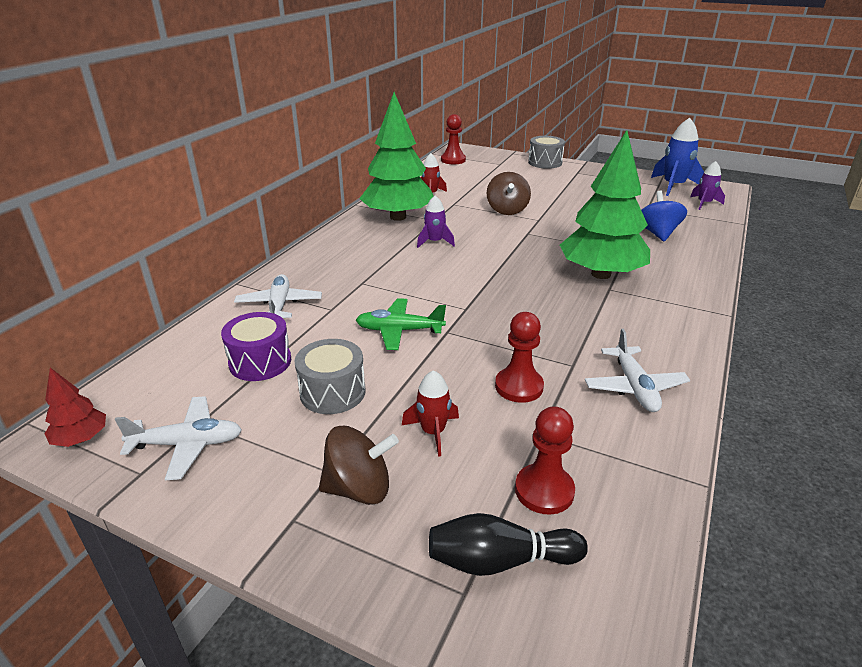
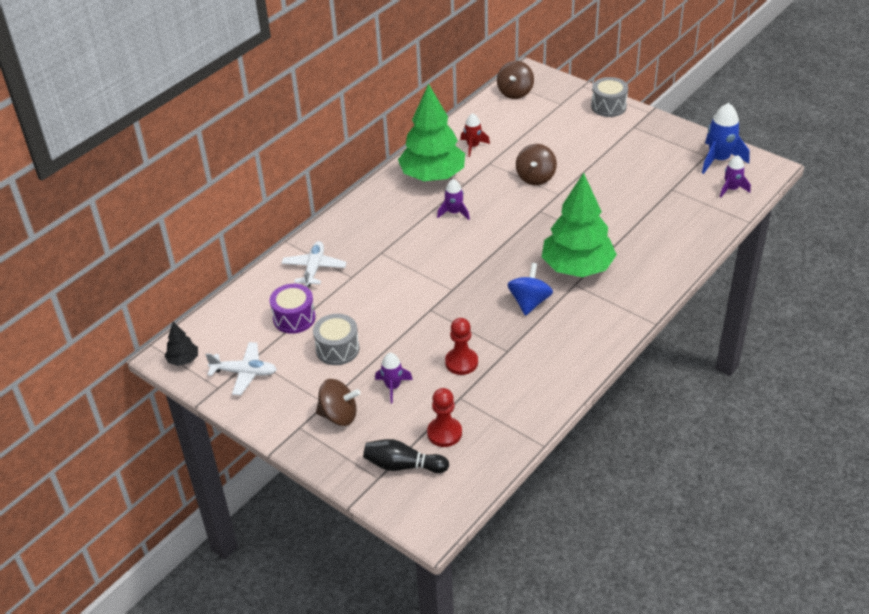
camera: 15 degrees right, 10 degrees up
(81, 438) = (183, 360): red tree -> black tree
(399, 331) = (396, 304): green plane -> none
(433, 432) = (393, 387): red rocket -> purple rocket
(453, 160) = (515, 92): red pawn -> brown spinning top
(634, 387) = (540, 374): white plane -> none
(657, 233) = (657, 225): blue spinning top -> blue spinning top (529, 302)

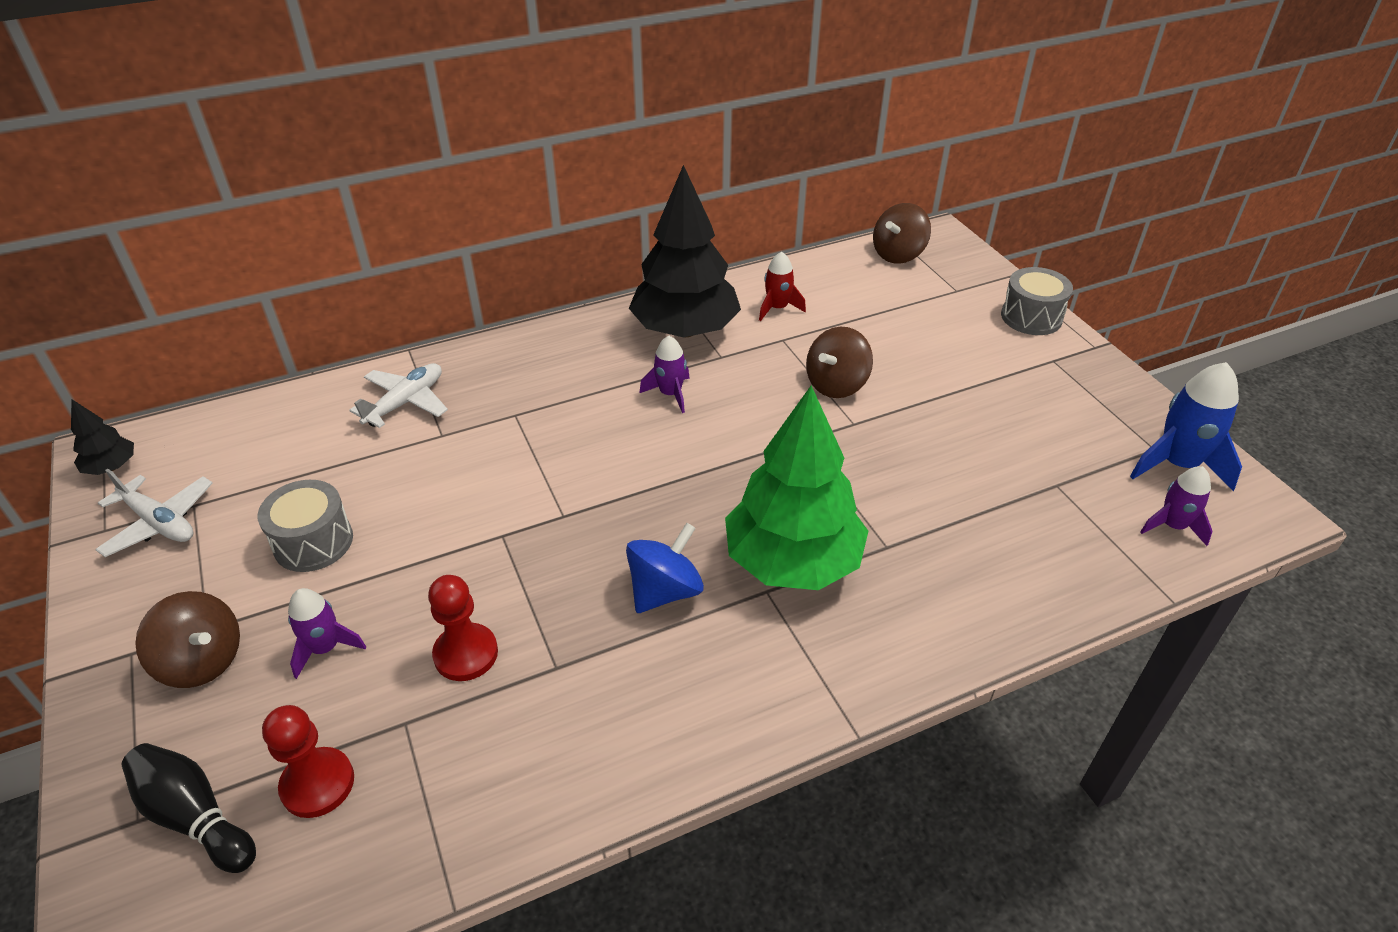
camera: 25 degrees right, 0 degrees up
(294, 318) = (307, 466): purple drum -> none
(432, 176) = (685, 330): green tree -> black tree

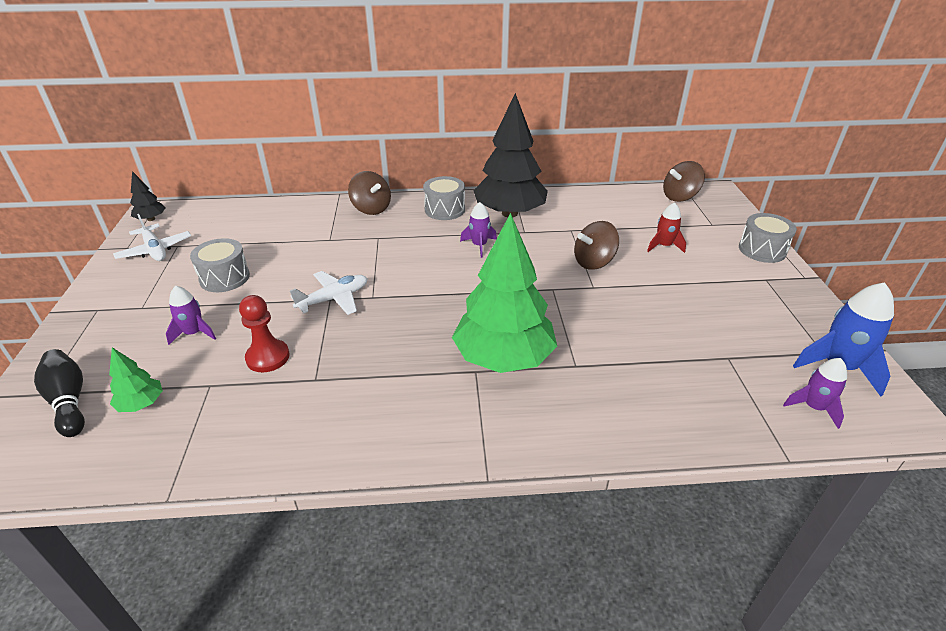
camera: 20 degrees right, 5 degrees down
(202, 661) = (128, 323): brown spinning top -> brown spinning top (371, 209)
(318, 784) = (141, 404): red pawn -> green tree
(405, 402) = (320, 219): white plane -> white plane (334, 299)
(588, 344) = (444, 210): none -> grey drum
(665, 591) = (409, 354): blue spinning top -> none
(777, 308) = (577, 212): red rocket -> red rocket (664, 246)

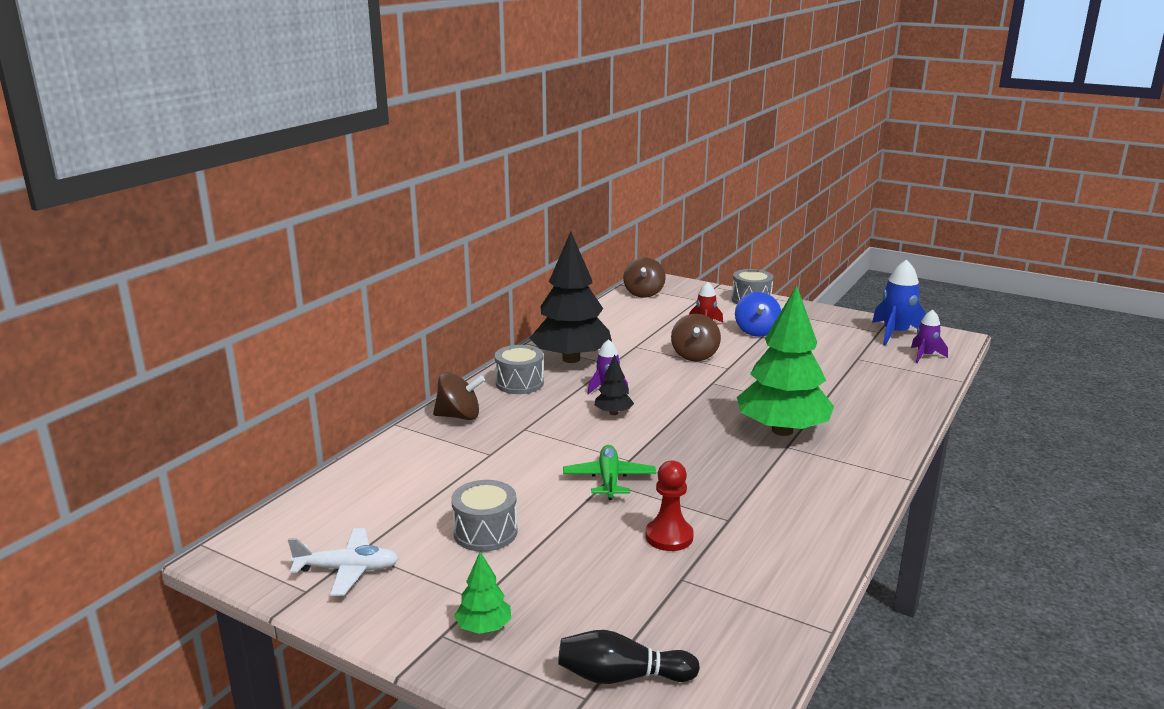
camera: 55 degrees left, 15 degrees down
(141, 404) = (674, 626): green tree -> green tree (484, 627)
(151, 219) = (251, 560): black tree -> black tree (613, 413)
(194, 333) = (578, 572): purple rocket -> none
(334, 299) = (609, 479): white plane -> green plane
(694, 276) = (756, 331): none -> blue spinning top

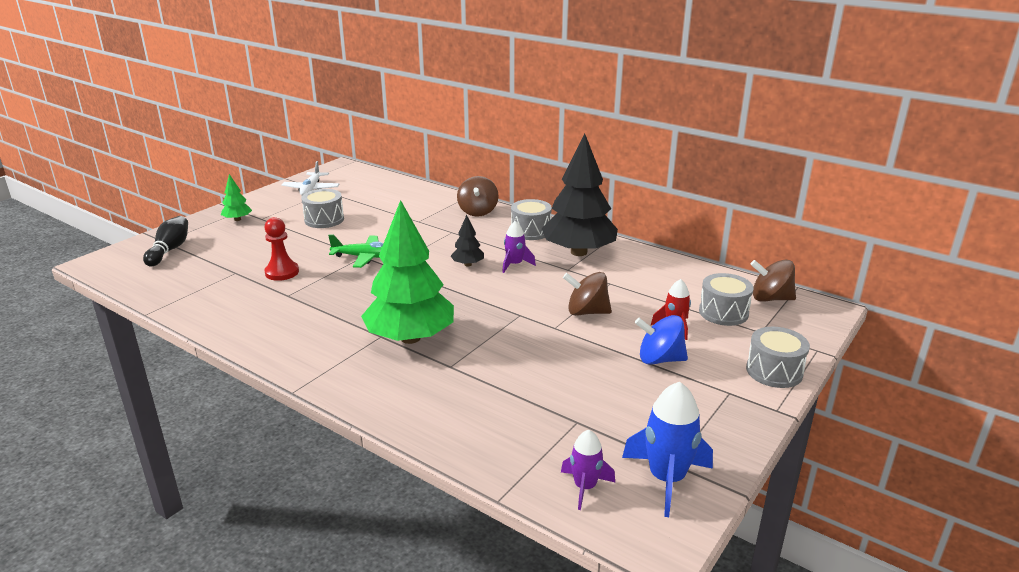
camera: 95 degrees right, 5 degrees up
(673, 309) = (723, 312): none -> grey drum

